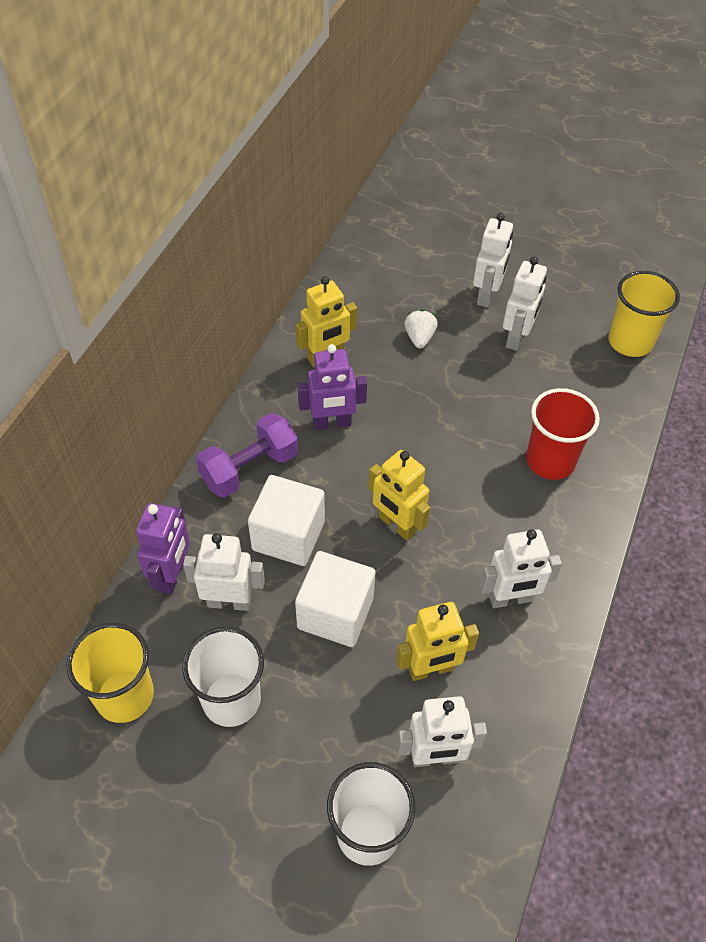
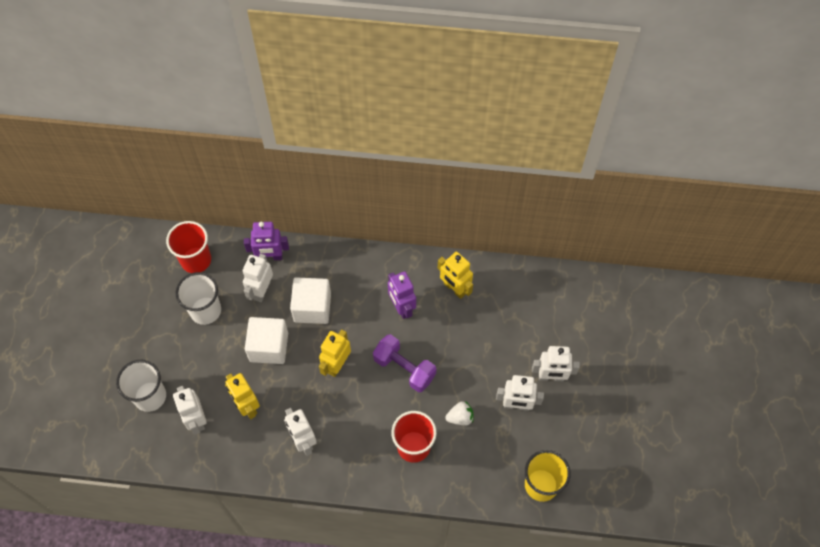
camera: 75 degrees right, 10 degrees up
(124, 696) = (196, 260): yellow cup -> red cup
(229, 602) = (261, 290): white robot -> white robot turned 150 degrees counterclockwise
(249, 469) = (353, 272): purple dumbbell -> purple dumbbell (404, 368)
(419, 338) = (493, 341): white strawberry -> white strawberry (460, 417)

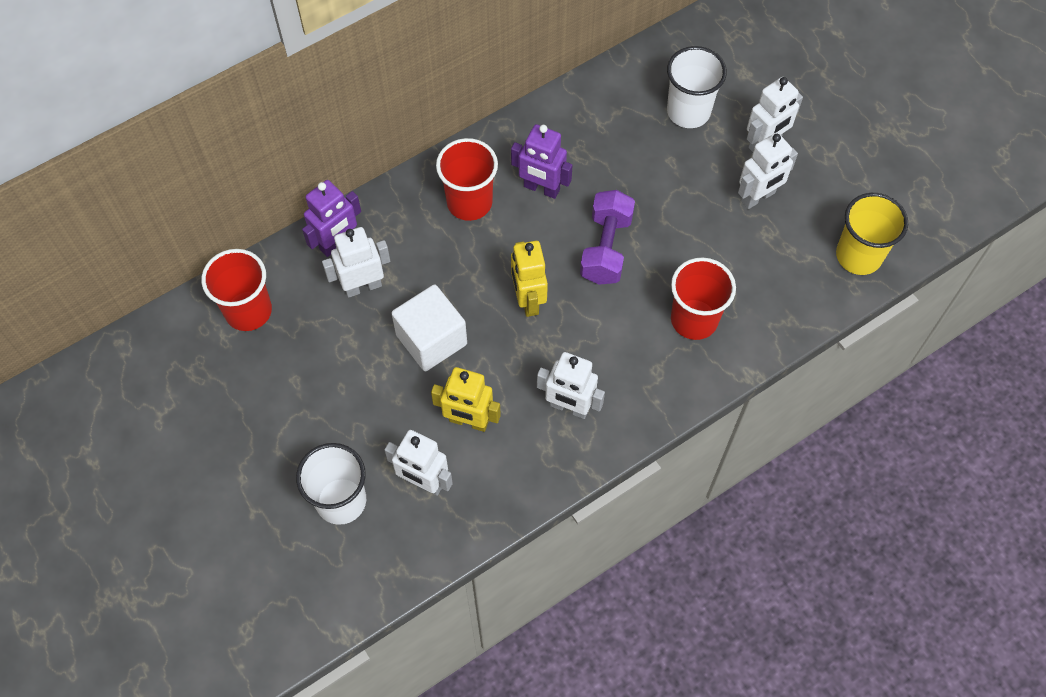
camera: 40 degrees left, 0 degrees up
(205, 310) = (315, 357): white cup -> white cup (688, 111)
(261, 290) = (363, 286): white robot -> white robot turned 90 degrees clockwise
(312, 307) = (440, 261): white cube -> none
(357, 286) = (469, 202): none -> red cup
(404, 368) = (606, 248): purple dumbbell -> purple dumbbell turned 75 degrees counterclockwise
(454, 288) = (580, 128): yellow robot -> none
(460, 417) = (713, 253): white strawberry -> none

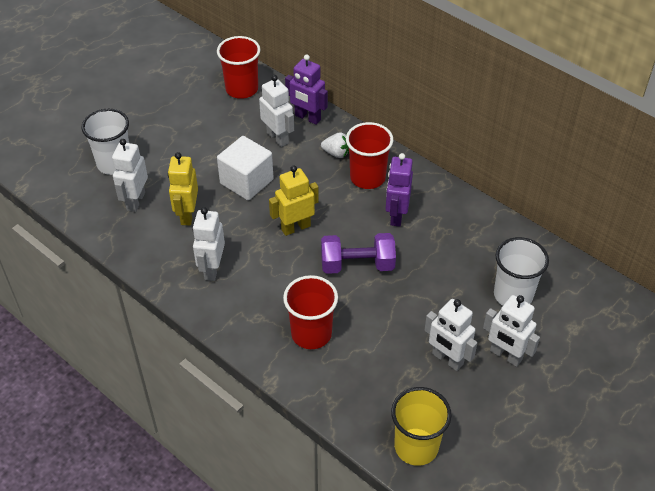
camera: 75 degrees right, 15 degrees down
(415, 225) = (336, 153): none -> white strawberry

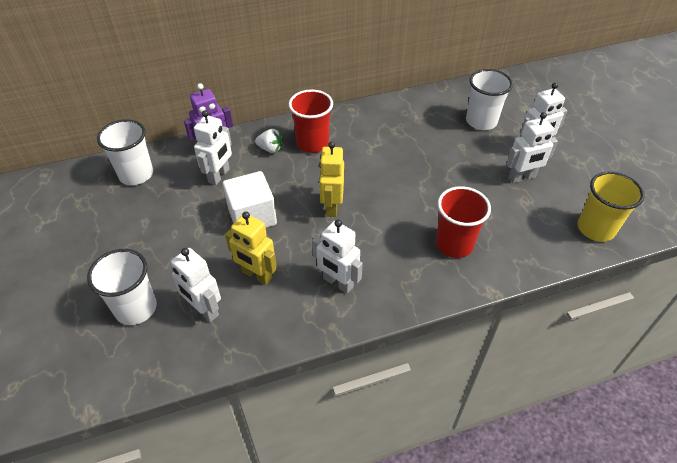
camera: 60 degrees left, 0 degrees up
(242, 89) = (136, 174): red cup -> white cup
(278, 138) = (219, 176): white robot -> white robot turned 120 degrees clockwise
(336, 153) = (270, 149): white strawberry -> white strawberry turned 60 degrees clockwise
(357, 265) = (399, 187): purple dumbbell -> none
(396, 215) = (365, 144): purple robot -> none

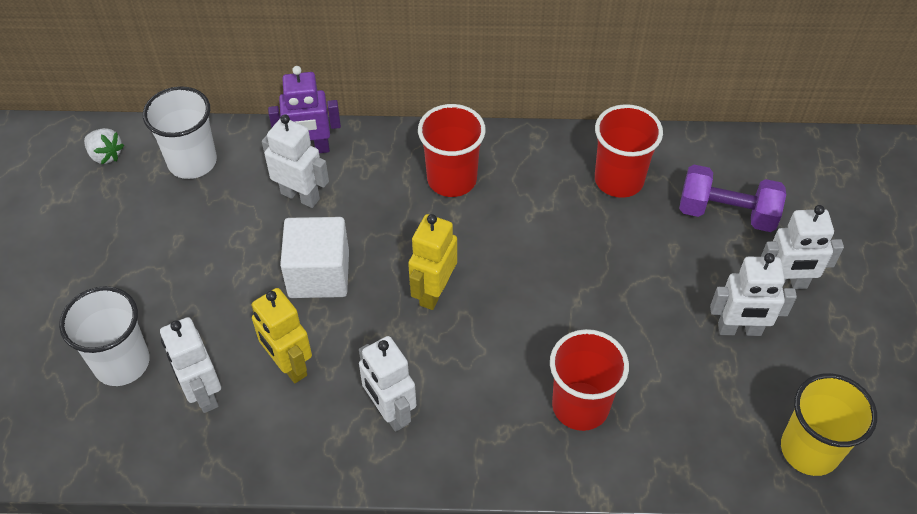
camera: 20 degrees right, 5 degrees up
(219, 176) = (300, 196): white robot -> white robot turned 105 degrees counterclockwise
(270, 149) = (388, 172): white strawberry -> white strawberry (106, 155)
(412, 119) = (619, 180): none -> red cup
(481, 121) = (726, 213): white cup -> purple dumbbell

